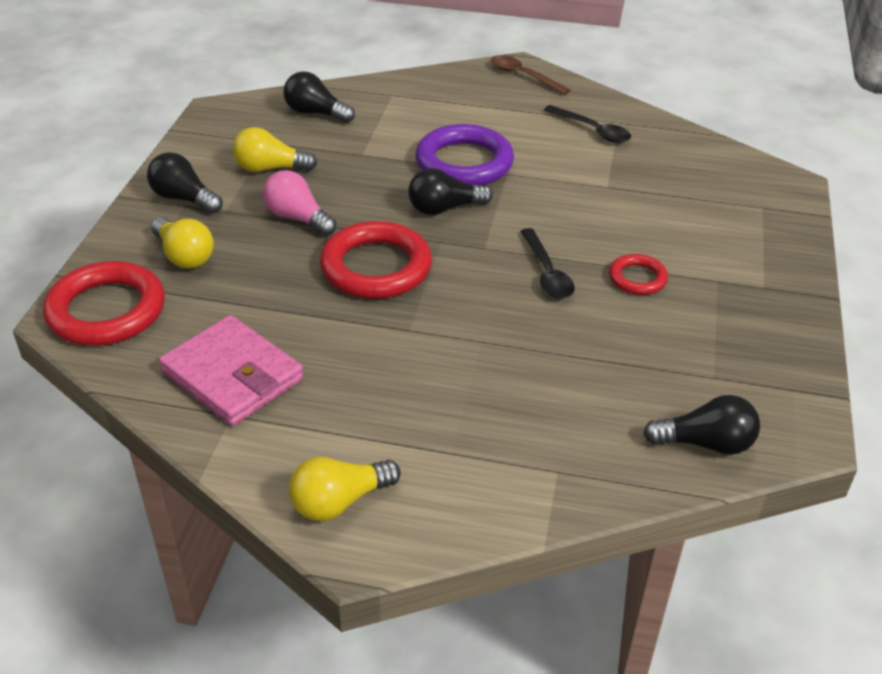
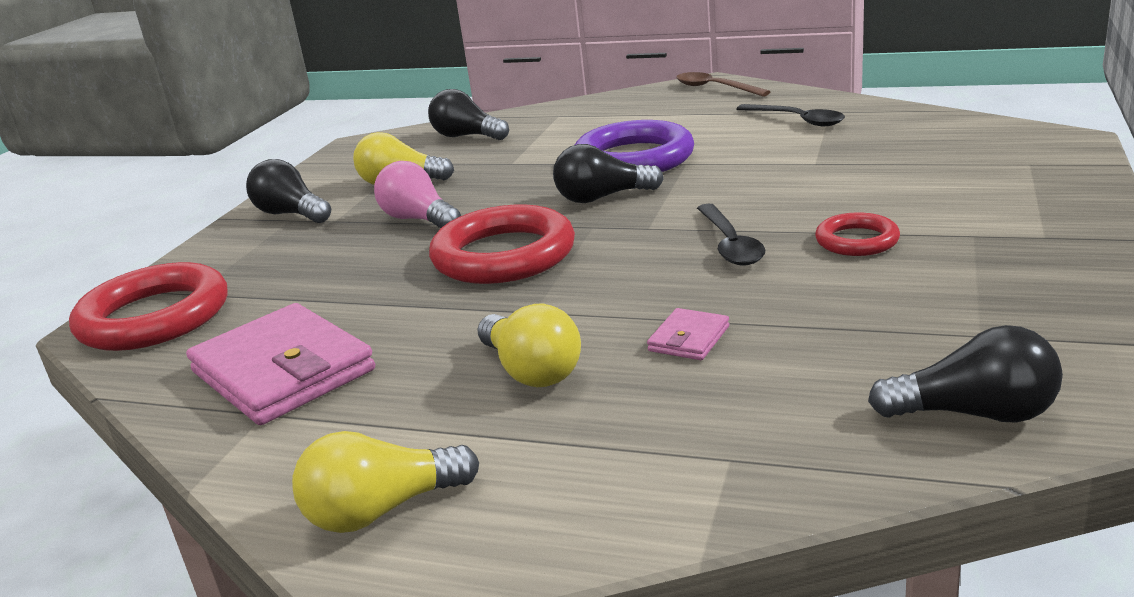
camera: 10 degrees right, 15 degrees down
(184, 256) = (270, 262): yellow light bulb -> yellow light bulb (531, 371)
(524, 366) = (689, 339): none -> pink wallet

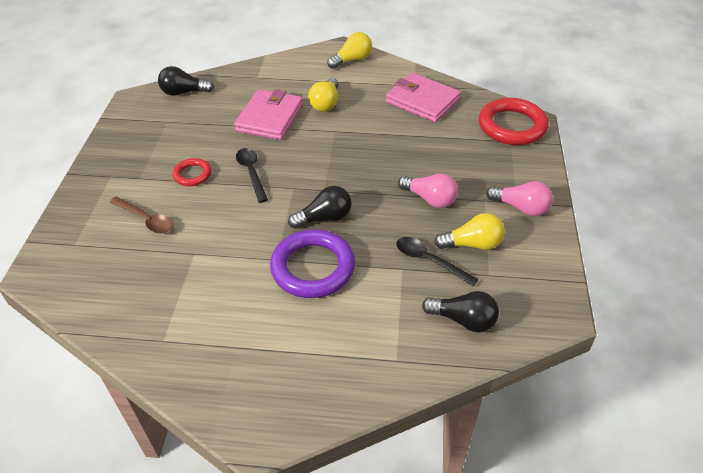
camera: 165 degrees right, 20 degrees up
(291, 214) = (521, 207): black light bulb -> pink light bulb
(504, 255) = (363, 166): red ring -> none
(531, 371) = (325, 103): yellow light bulb -> yellow light bulb turned 120 degrees counterclockwise
(689, 339) = (270, 118): pink wallet -> pink wallet, size x2.25
(715, 88) = (253, 416): brown spoon -> brown spoon (146, 220)
(797, 120) = (192, 325): black spoon -> black spoon (429, 261)

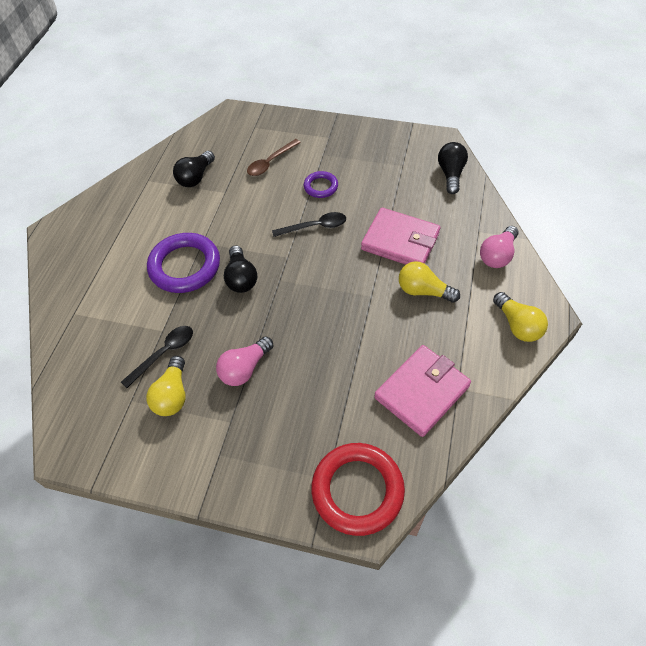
camera: 100 degrees right, 10 degrees up
(192, 174) = (321, 186): red ring -> purple ring
(463, 320) = (90, 367): black light bulb -> black light bulb (196, 177)
(521, 207) = (209, 456): pink light bulb -> pink light bulb (497, 255)

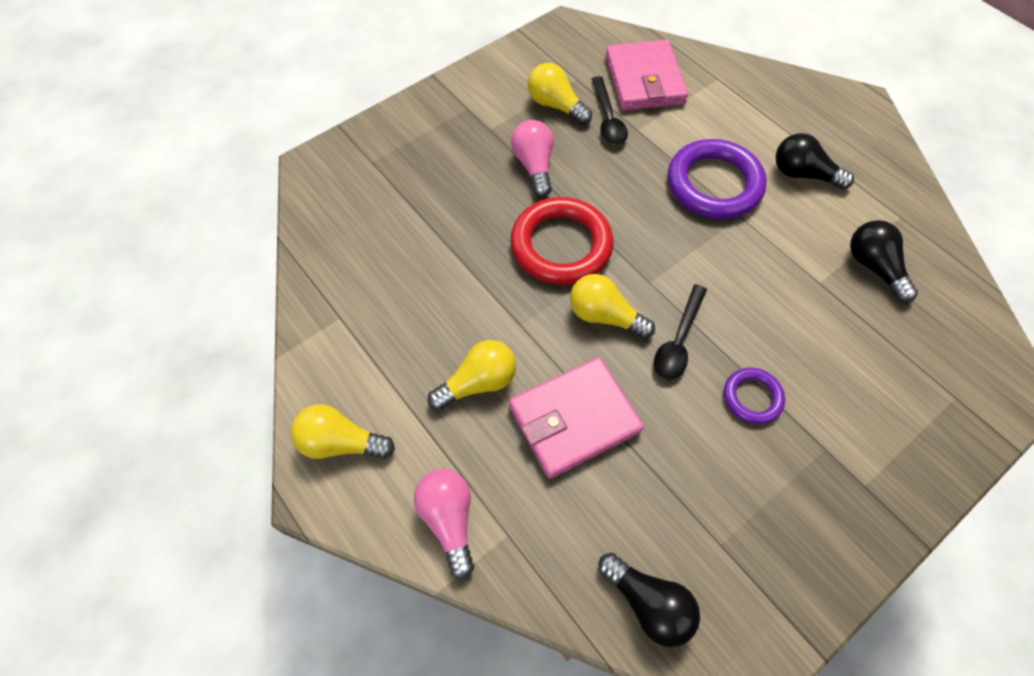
camera: 125 degrees right, 5 degrees up
(241, 278) = (654, 222): black light bulb -> black light bulb (803, 174)
(270, 162) = (850, 368): brown spoon -> none
(329, 263) = (604, 316): none -> yellow light bulb
(357, 490) = (341, 175): red ring -> red ring (561, 245)
(422, 392) = (369, 284): pink wallet -> pink wallet (644, 80)

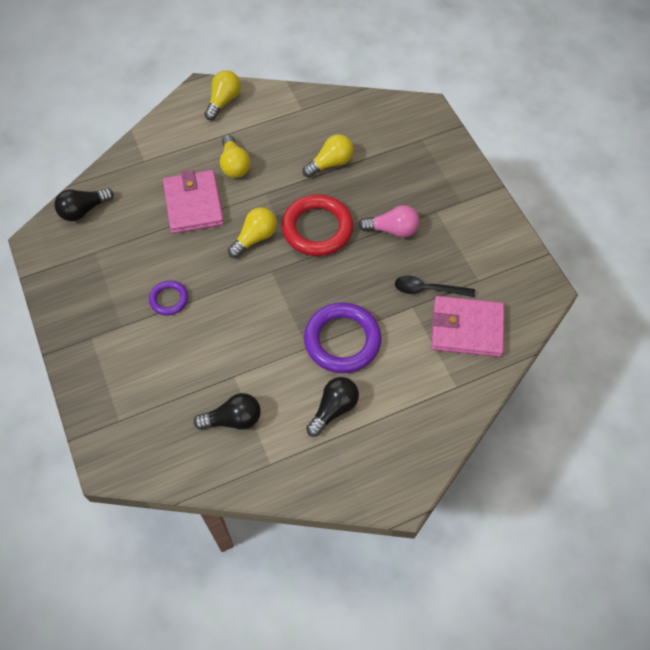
camera: 105 degrees right, 0 degrees up
(449, 520) = (163, 138): pink light bulb -> none
(556, 105) = (451, 258): yellow light bulb -> yellow light bulb (330, 163)
(678, 340) = (222, 273): black spoon -> none

